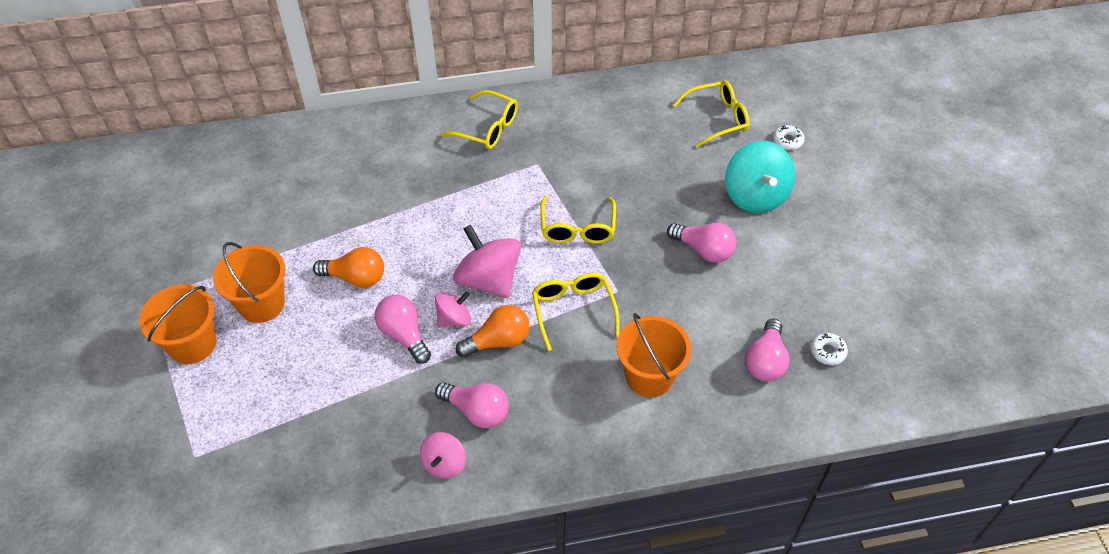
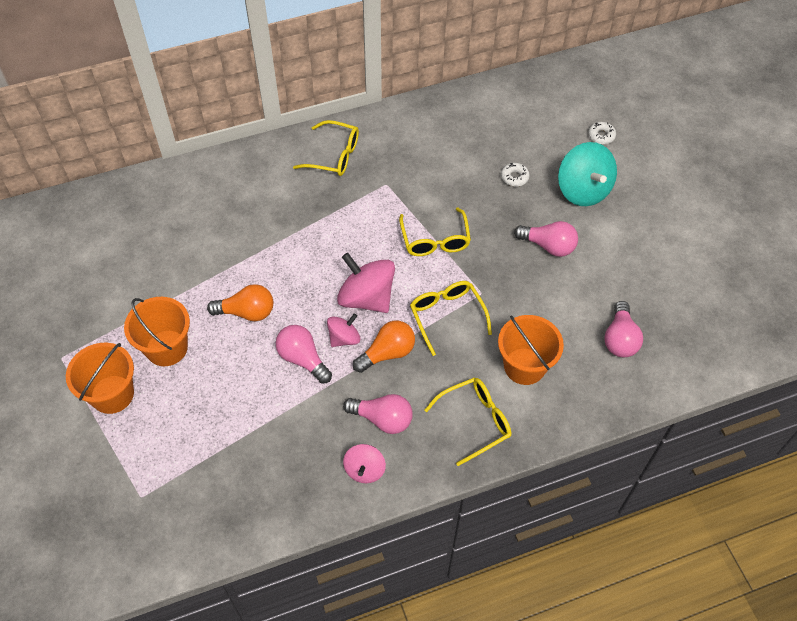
camera: 10 degrees left, 5 degrees up
(717, 118) = (536, 122): yellow glasses -> yellow glasses (475, 421)
(827, 352) = (670, 323): white donut -> white donut (514, 177)

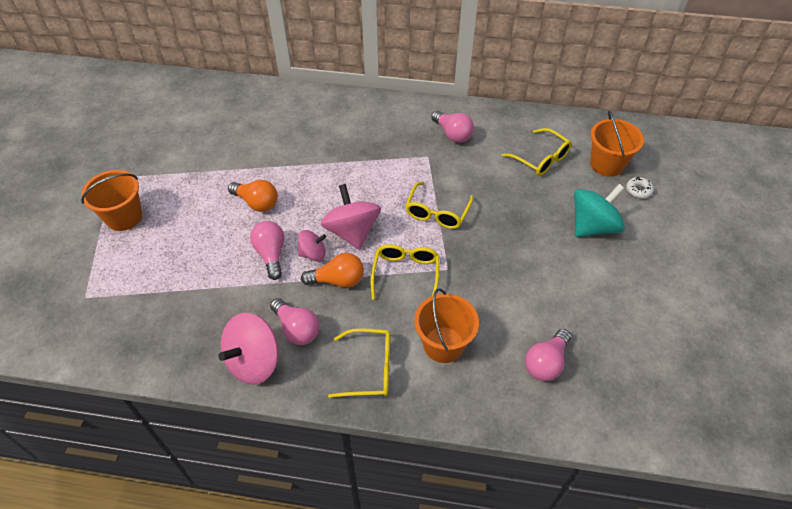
camera: 30 degrees right, 5 degrees down
(166, 348) = (183, 202): orange bucket -> orange bucket (606, 164)
(334, 156) = (402, 121): yellow glasses -> yellow glasses (541, 159)
(364, 470) = (254, 361): pink spinning top -> pink spinning top, size x1.78
(514, 177) = (538, 192): white donut -> none
(548, 246) = (531, 257): pink light bulb -> pink light bulb (452, 134)
(583, 190) = (593, 226): turquoise spinning top -> turquoise spinning top turned 135 degrees counterclockwise

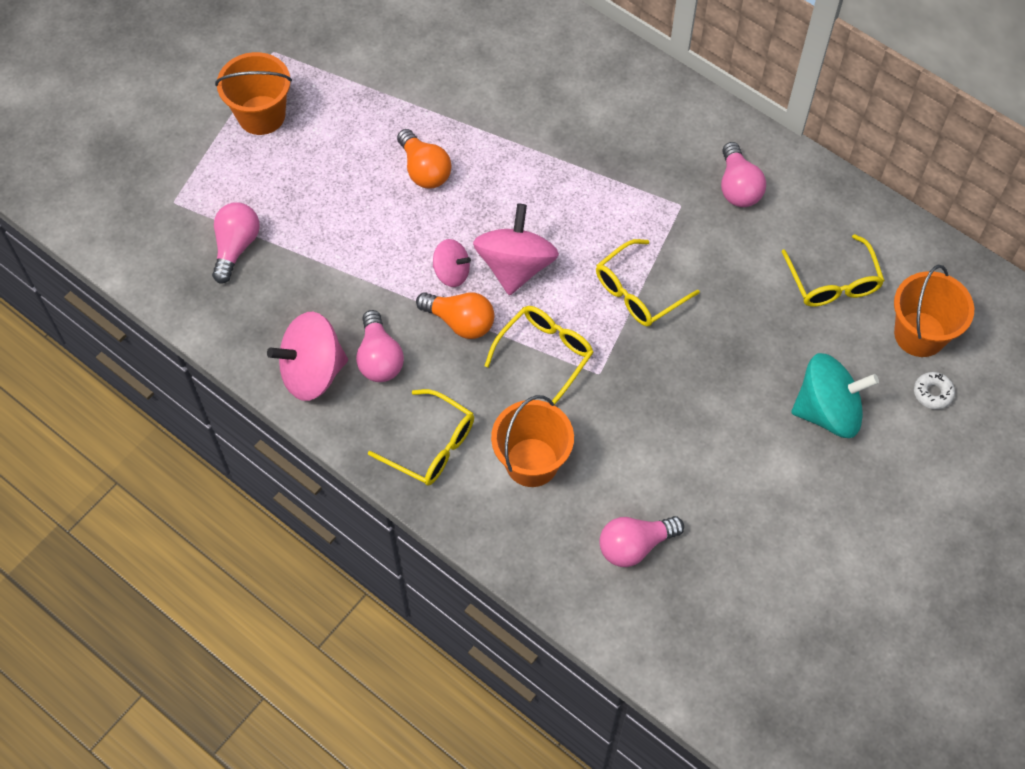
camera: 30 degrees right, 10 degrees up
(271, 254) = (402, 249): pink light bulb -> pink light bulb (236, 247)

